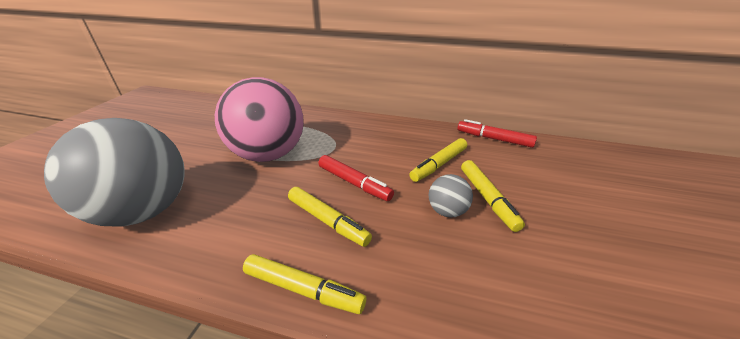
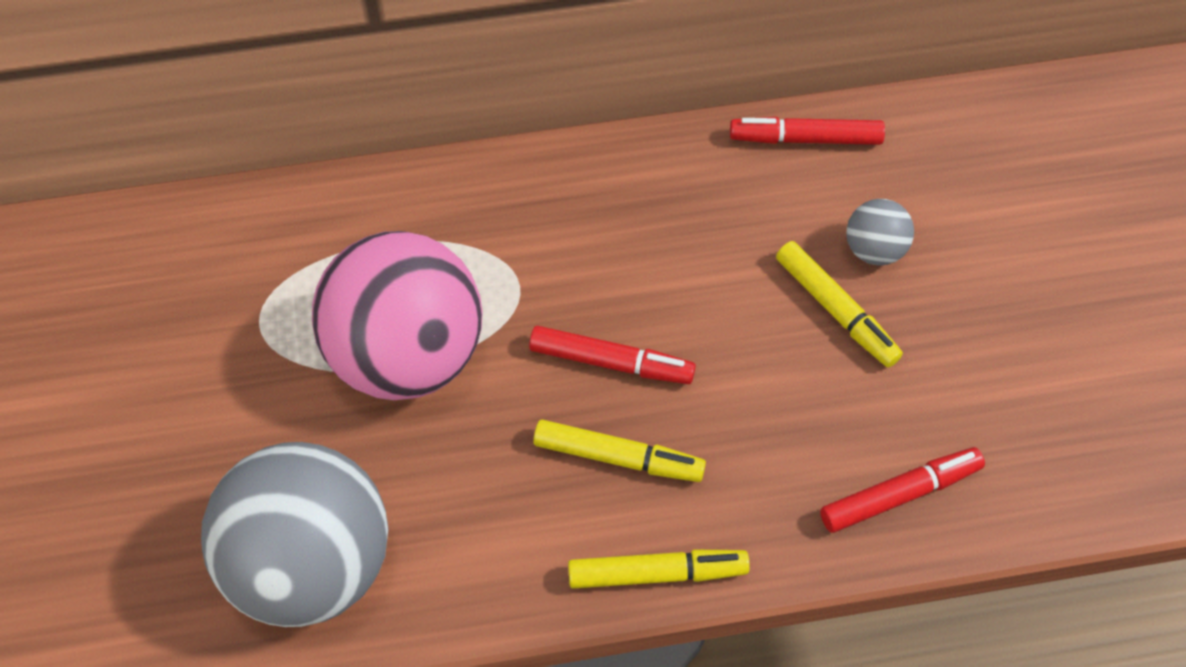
camera: 25 degrees left, 25 degrees up
(439, 164) = (732, 256): yellow marker -> none
(447, 211) = (785, 363): grey ball -> grey ball (874, 249)
(501, 310) = (899, 494): none -> red marker

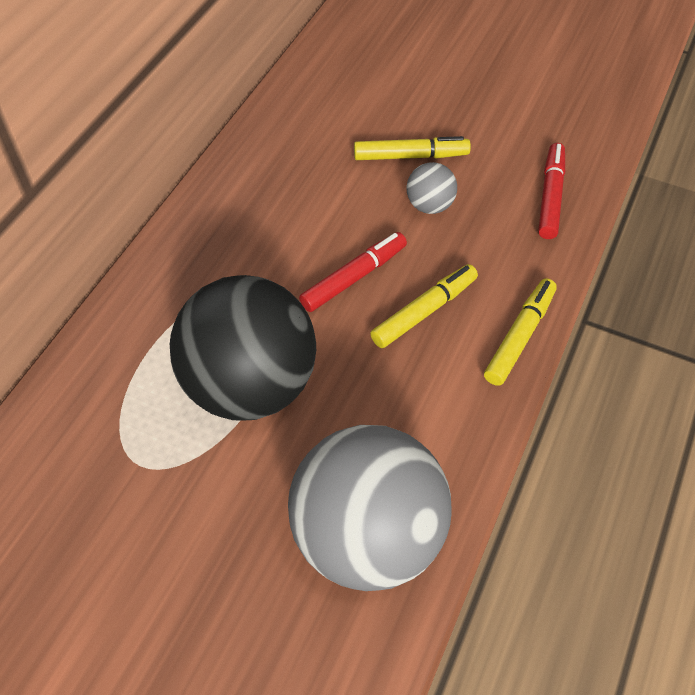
camera: 55 degrees left, 5 degrees down
(407, 355) = (250, 385): pink ball -> black ball
(805, 139) = (285, 104): red marker -> none
(874, 249) = (386, 118): grey ball -> grey ball (429, 205)

